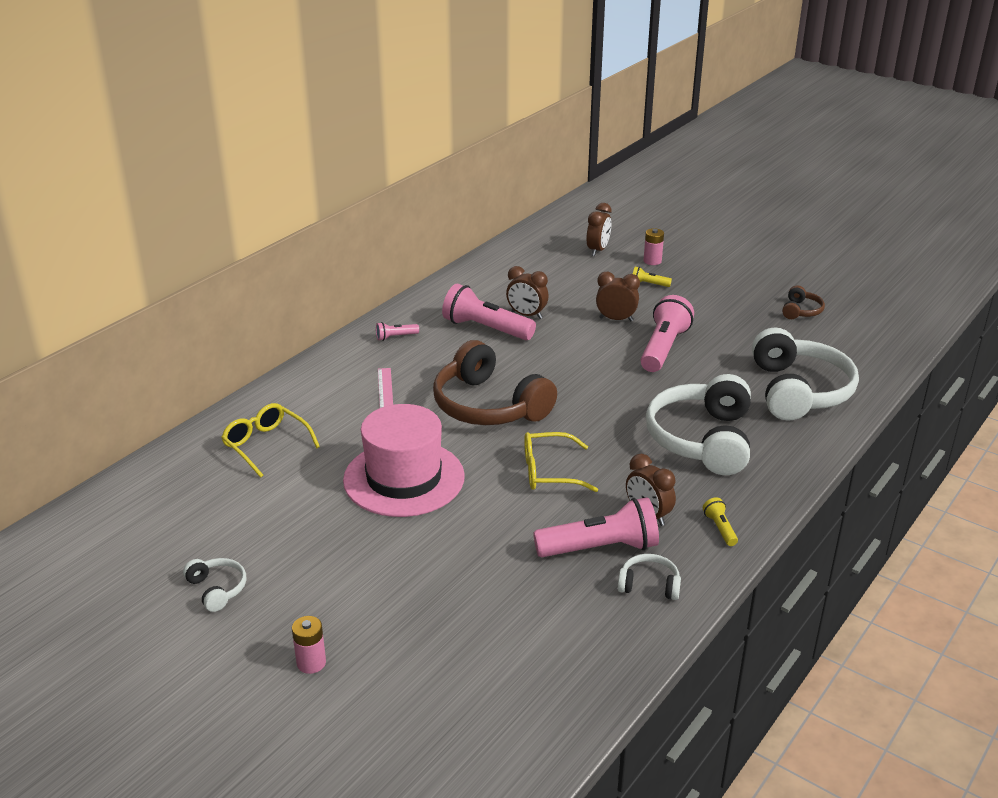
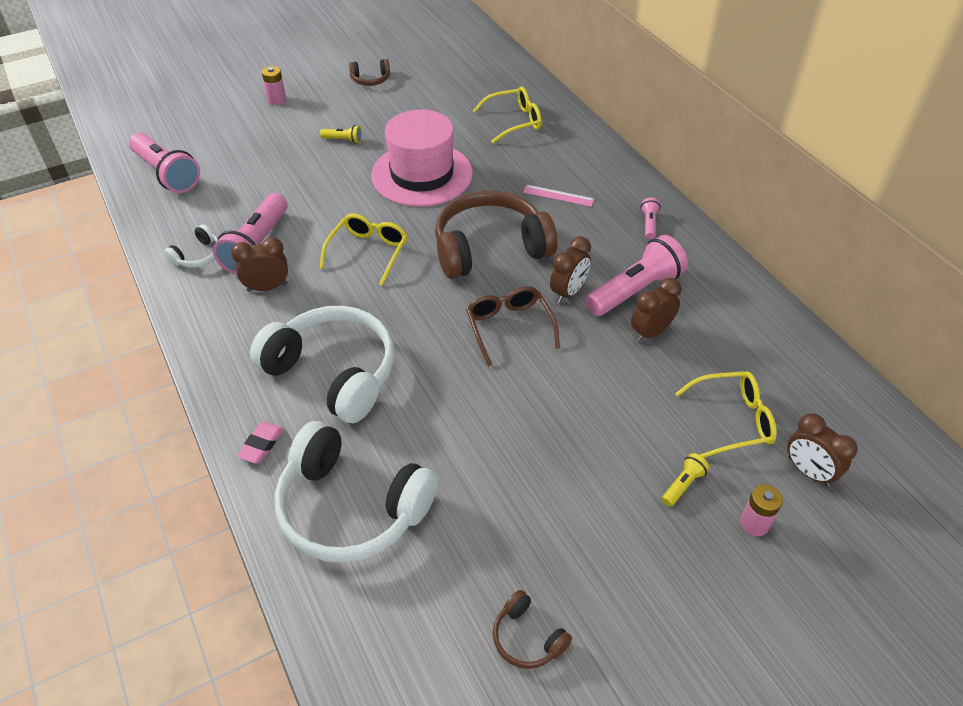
camera: 115 degrees right, 15 degrees up
(217, 589) = (371, 79): white headphones -> brown headphones
(576, 373) = (509, 327): none -> brown glasses
(580, 276) = (733, 420): none -> yellow glasses
(616, 319) = (604, 408): brown clock -> brown clock (568, 292)
(663, 348) = (516, 423): pink flashlight -> pink flashlight (167, 174)
(720, 528) = (214, 324): yellow flashlight -> yellow flashlight (343, 140)
(799, 448) = (261, 445): none -> pink eraser

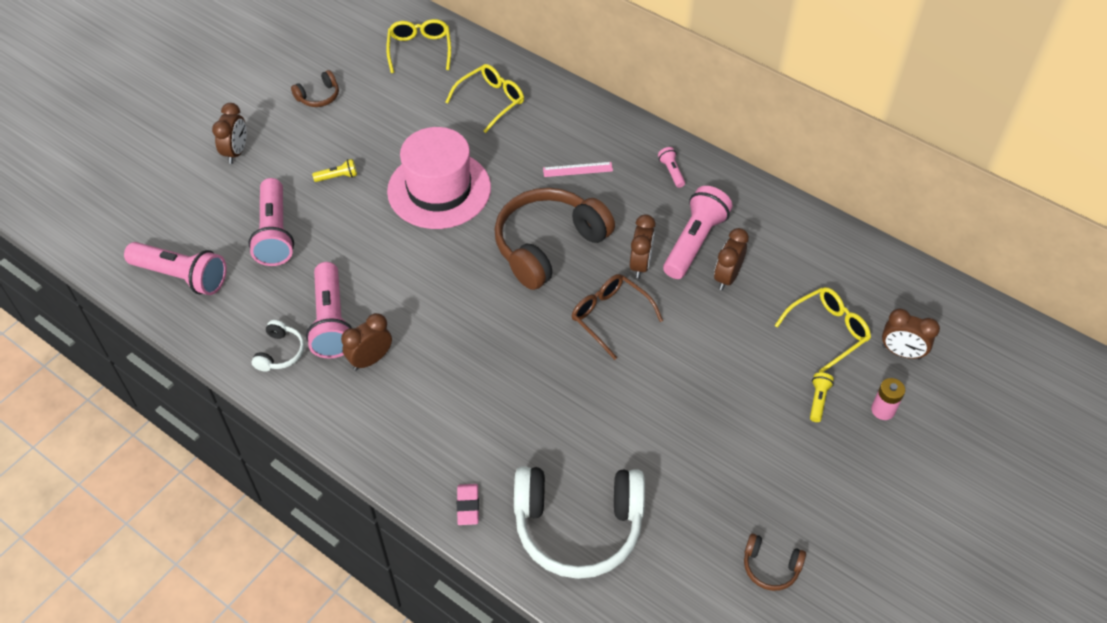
camera: 25 degrees left, 5 degrees up
(262, 166) = (275, 233): none -> pink flashlight
(277, 100) = (236, 152): pink battery -> brown clock
(333, 373) = (486, 417): white headphones -> none
(368, 252) = (441, 289): yellow glasses -> yellow glasses (420, 49)

